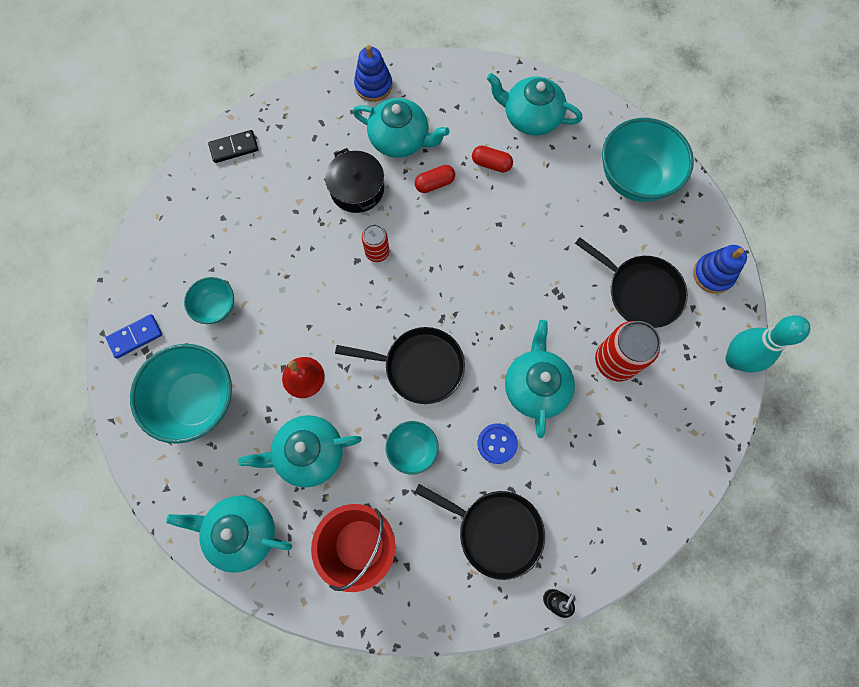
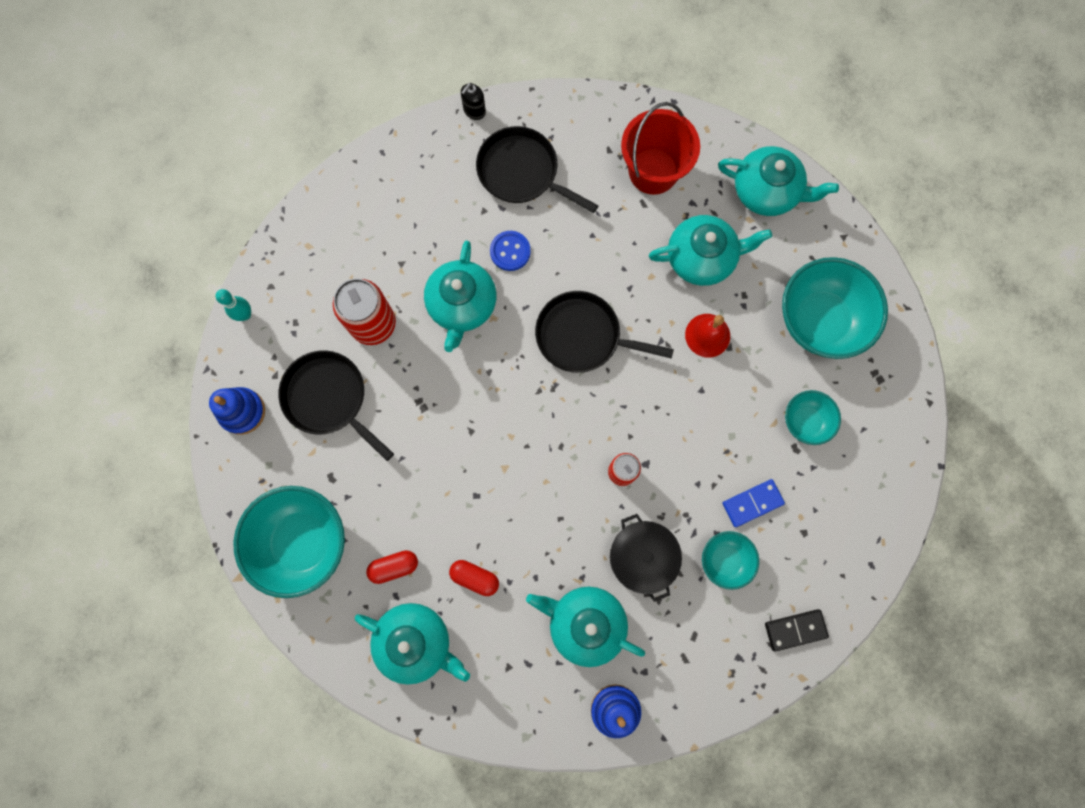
camera: 175 degrees left, 5 degrees up
(135, 337) = (892, 395): blue domino -> blue domino (752, 503)
(412, 449) = (596, 253): turquoise bowl -> turquoise bowl (725, 560)
(434, 184) = (547, 556): red capsule -> red capsule (394, 566)
(735, 360) = (245, 314): turquoise bowling pin -> turquoise bowling pin, size x0.53

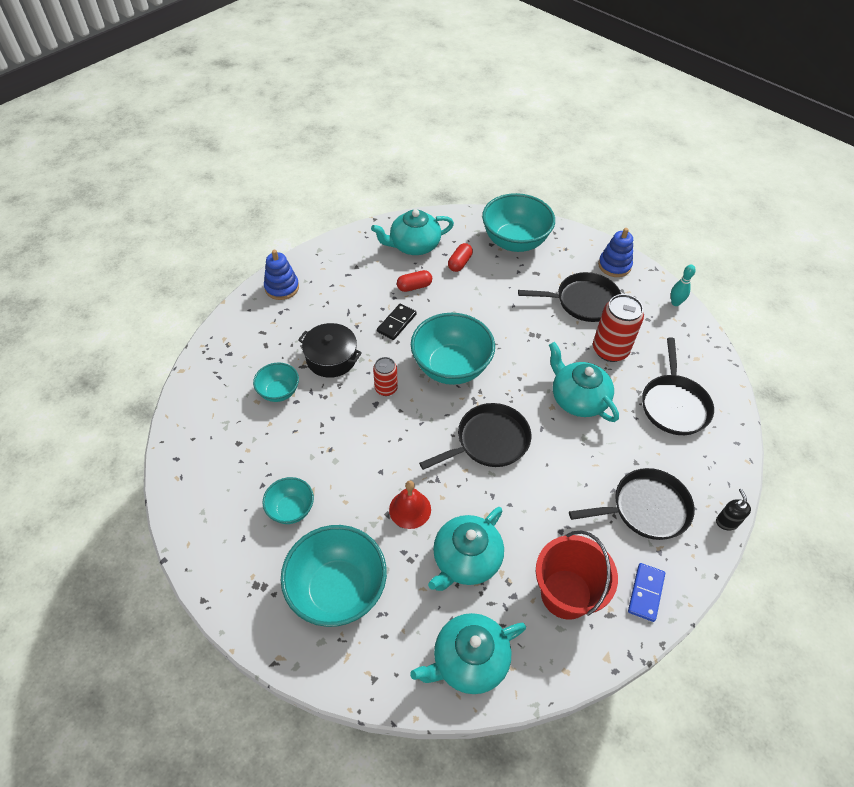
camera: 135 degrees right, 25 degrees down
(388, 225) = (674, 405): none -> black pan
(510, 251) = (590, 452): blue button -> none
(539, 440) = (451, 367): none -> turquoise bowl
(585, 623) = (334, 309): turquoise teapot -> none
(752, 503) = (287, 433): blue domino -> blue domino (645, 593)
(795, 629) = (204, 389): black domino -> black domino (397, 323)

